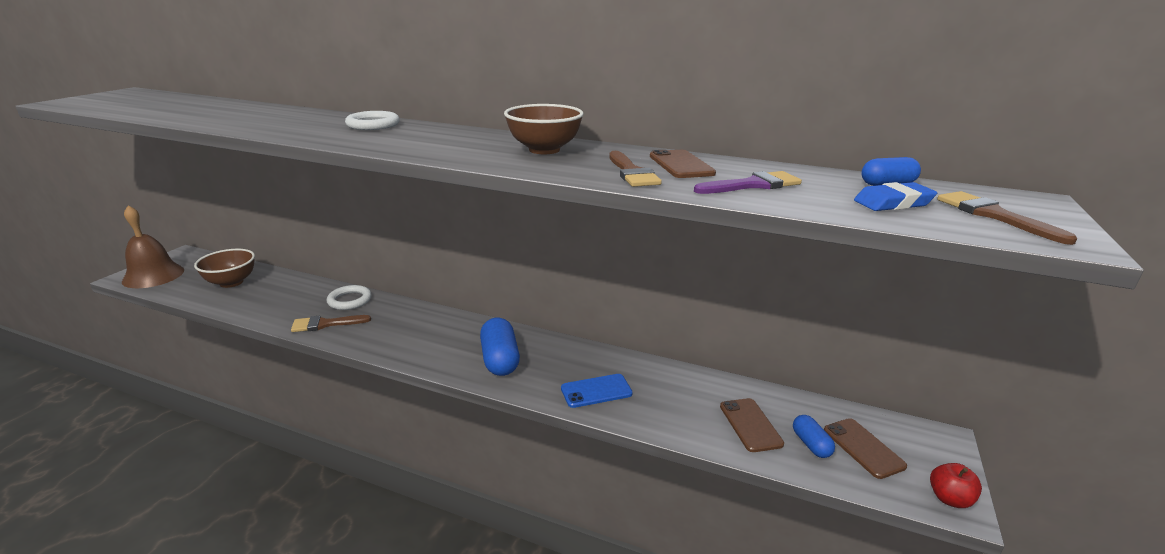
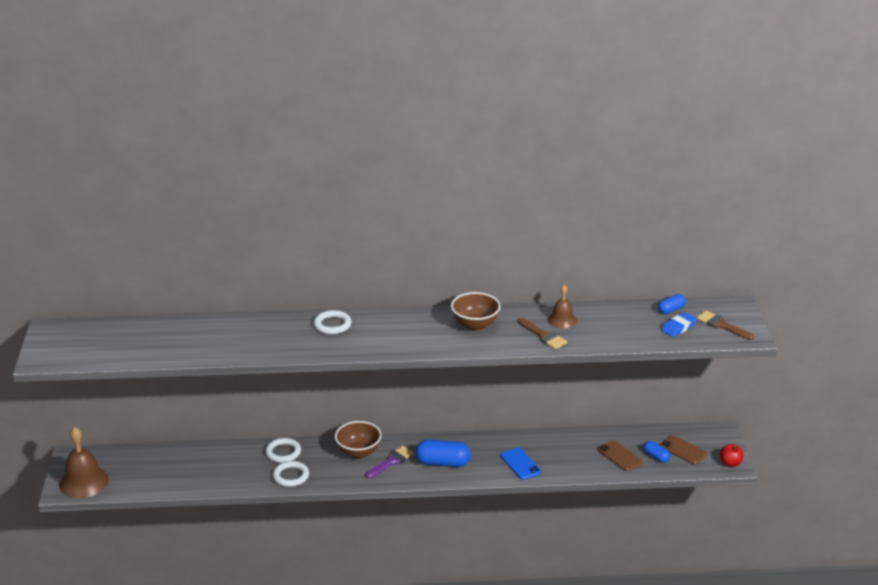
camera: 25 degrees left, 5 degrees up
(231, 282) = (163, 467): brown bowl -> brown bowl (358, 453)
(325, 324) = (291, 476): brown brush -> white ring
(500, 360) = (442, 463): blue capsule -> blue capsule turned 45 degrees counterclockwise
(596, 391) = (520, 464): blue phone -> blue phone turned 75 degrees counterclockwise
(681, 165) = (562, 320): brown phone -> brown bell
(753, 185) = (609, 330): purple brush -> purple brush (391, 461)

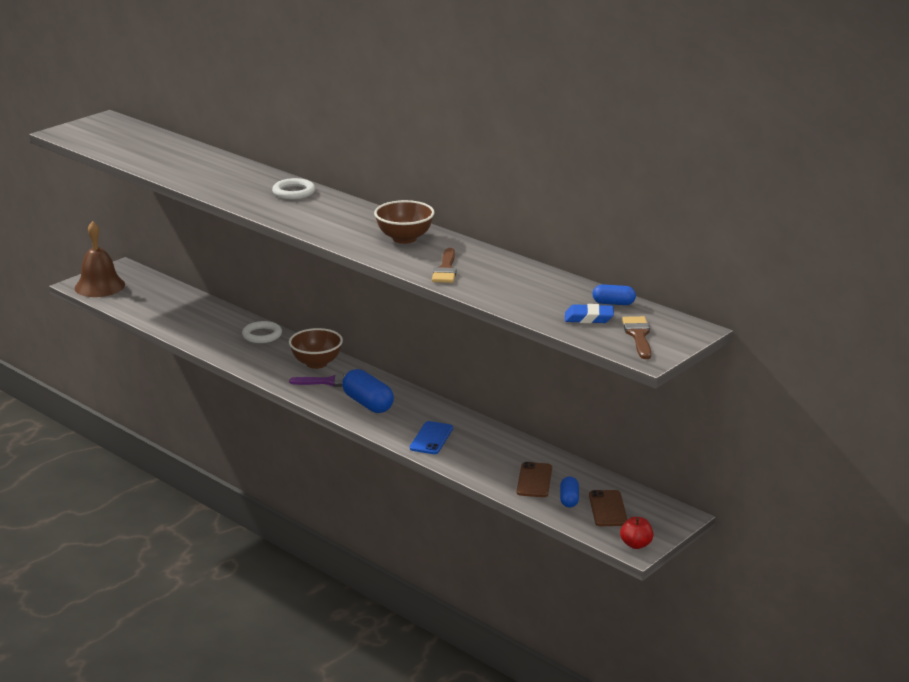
camera: 45 degrees right, 5 degrees down
(291, 476) = (237, 352): white ring -> none
(562, 320) = (489, 266): brown bell -> none

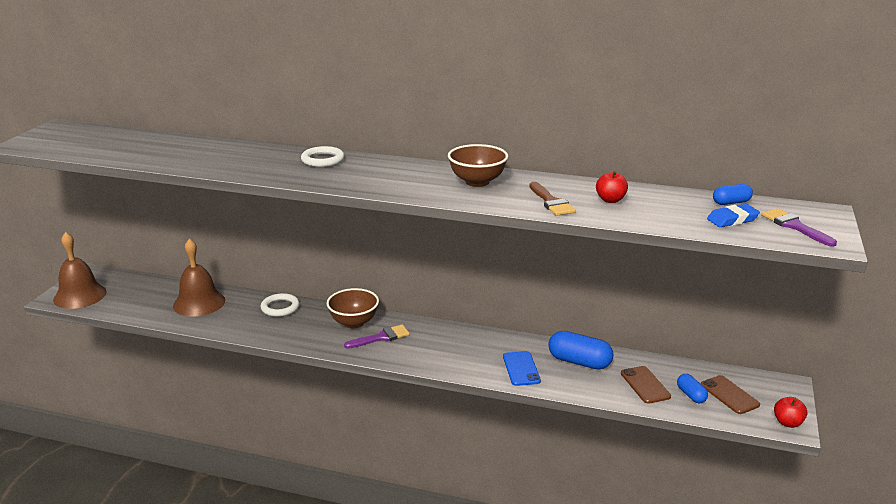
camera: 25 degrees left, 0 degrees up
(194, 315) = (199, 303): none -> brown bell
(368, 404) = (435, 350): blue capsule -> blue capsule (579, 362)
(502, 278) = (610, 200): none -> red apple
(638, 335) = (794, 226): brown brush -> purple brush

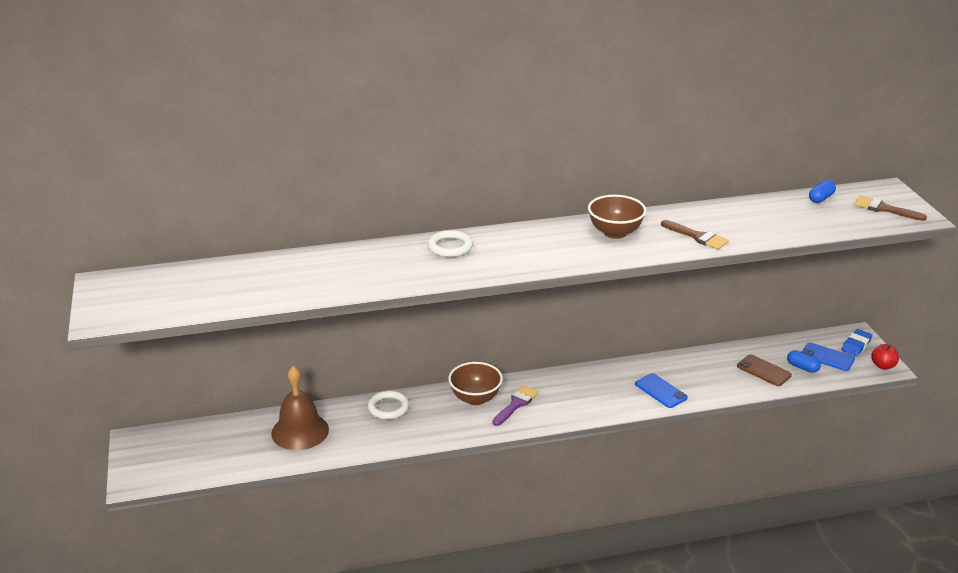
camera: 30 degrees left, 5 degrees up
(80, 295) = (157, 469): brown bell -> none
(579, 362) = (698, 368): blue capsule -> none
(610, 200) = (737, 221): red apple -> none
(729, 395) = (827, 357): brown phone -> blue phone
(732, 219) = (839, 215): blue eraser -> blue eraser (856, 345)
(794, 226) = (884, 209): purple brush -> brown brush

